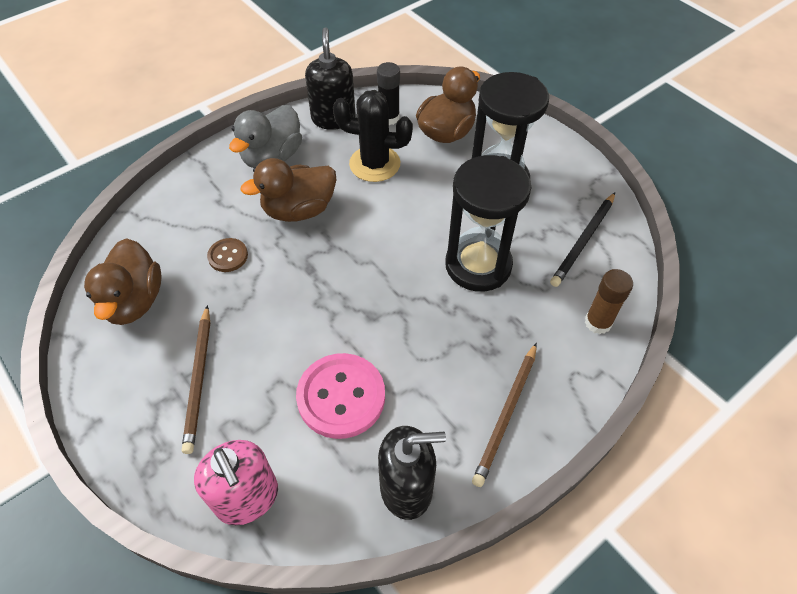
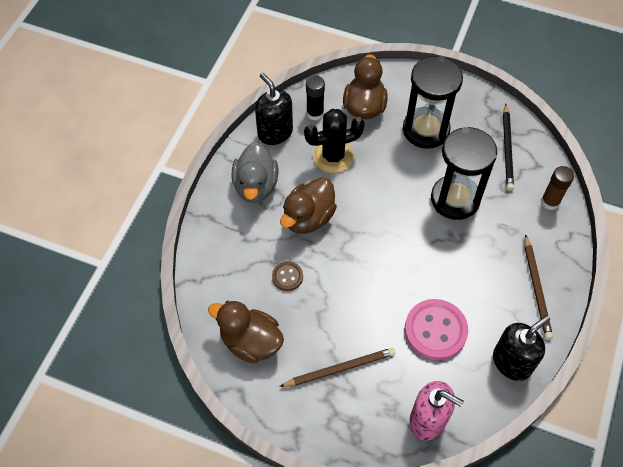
camera: 30 degrees left, 5 degrees up
(134, 301) = (250, 342): brown duck -> brown duck turned 150 degrees clockwise
(199, 379) = (340, 368): brown pencil -> brown pencil turned 75 degrees counterclockwise

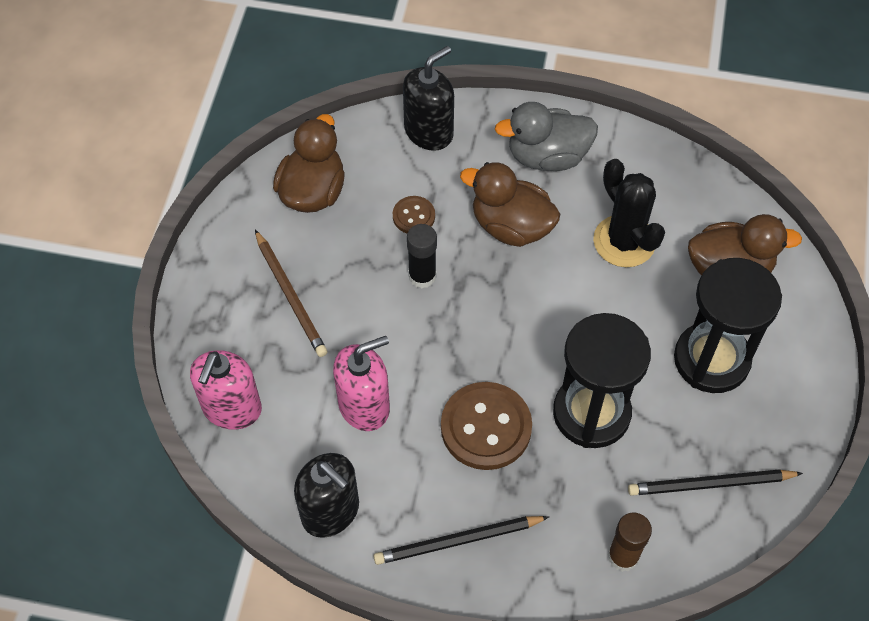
camera: 80 degrees right, 0 degrees up
(275, 132) = (644, 163): black soap dispenser -> black soap dispenser (429, 132)
(315, 113) = (695, 207): black glue stick -> black glue stick (422, 276)
(435, 330) = (364, 406): pink button -> pink soap dispenser
(459, 259) = (486, 427): none -> brown button
(536, 288) = (458, 541): brown pencil -> black pencil

